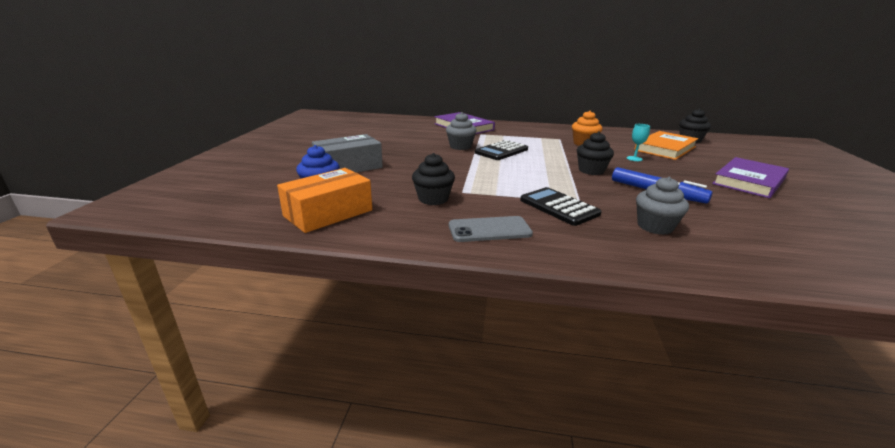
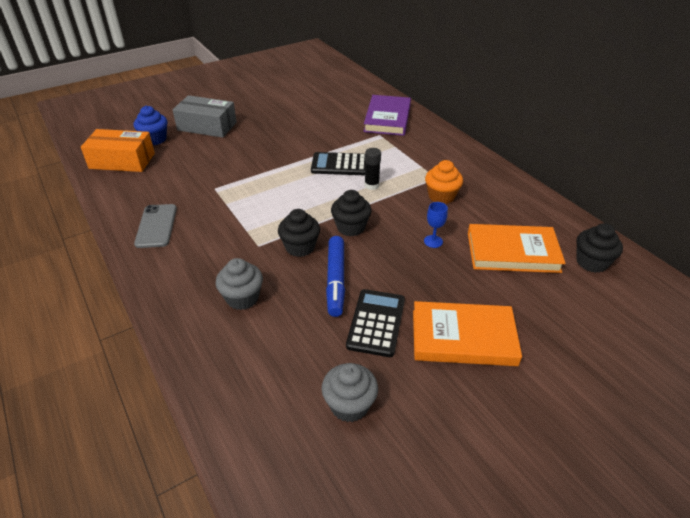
camera: 50 degrees right, 15 degrees up
(433, 199) = (186, 183): black cupcake -> black cupcake (300, 247)
(460, 146) = (322, 142): grey cupcake -> grey cupcake (349, 405)
(489, 230) = (156, 226): grey phone -> grey phone turned 45 degrees clockwise
(544, 152) = (371, 185): none -> black glue stick
(559, 207) = (233, 240): black calculator -> black calculator (376, 323)
(634, 158) = (433, 241): turquoise goblet -> blue goblet
(749, 181) = (463, 337): purple book -> orange book

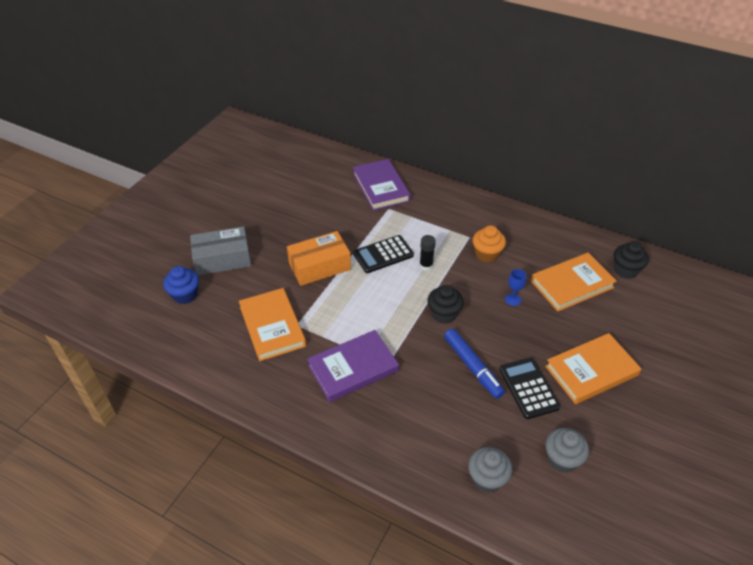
camera: 30 degrees left, 5 degrees up
(122, 161) = (177, 333): orange box -> orange box (319, 266)
(156, 226) = (283, 386): grey phone -> none
(194, 182) = (272, 326): none -> orange book
(225, 236) = (353, 368): none -> purple book
(242, 298) = (418, 416): grey cupcake -> grey cupcake (487, 478)
(300, 247) = (421, 350): black cupcake -> none

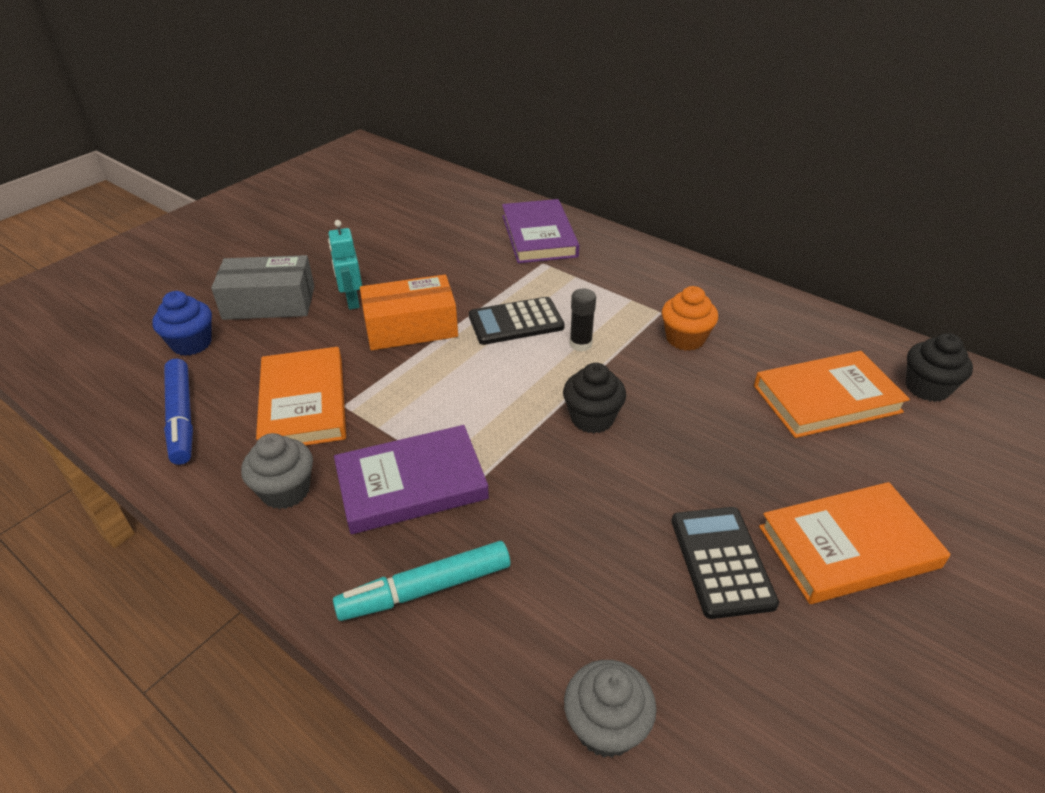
camera: 10 degrees right, 5 degrees down
(276, 251) = (352, 301): none -> turquoise robot
(379, 426) = (425, 589): none -> turquoise marker
(472, 367) = (623, 510): blue marker -> blue marker (181, 418)
(513, 299) = (717, 410): blue goblet -> none
(562, 459) = (769, 711): grey cupcake -> grey cupcake (285, 491)

